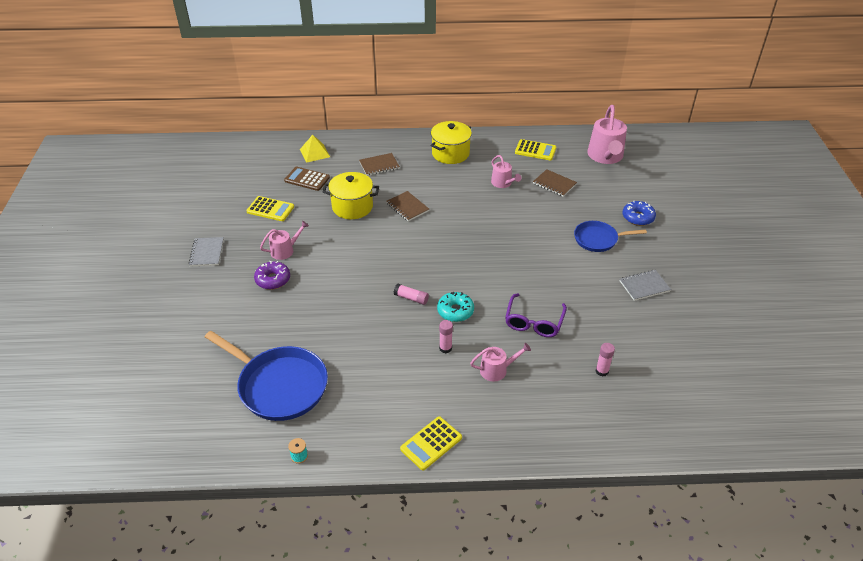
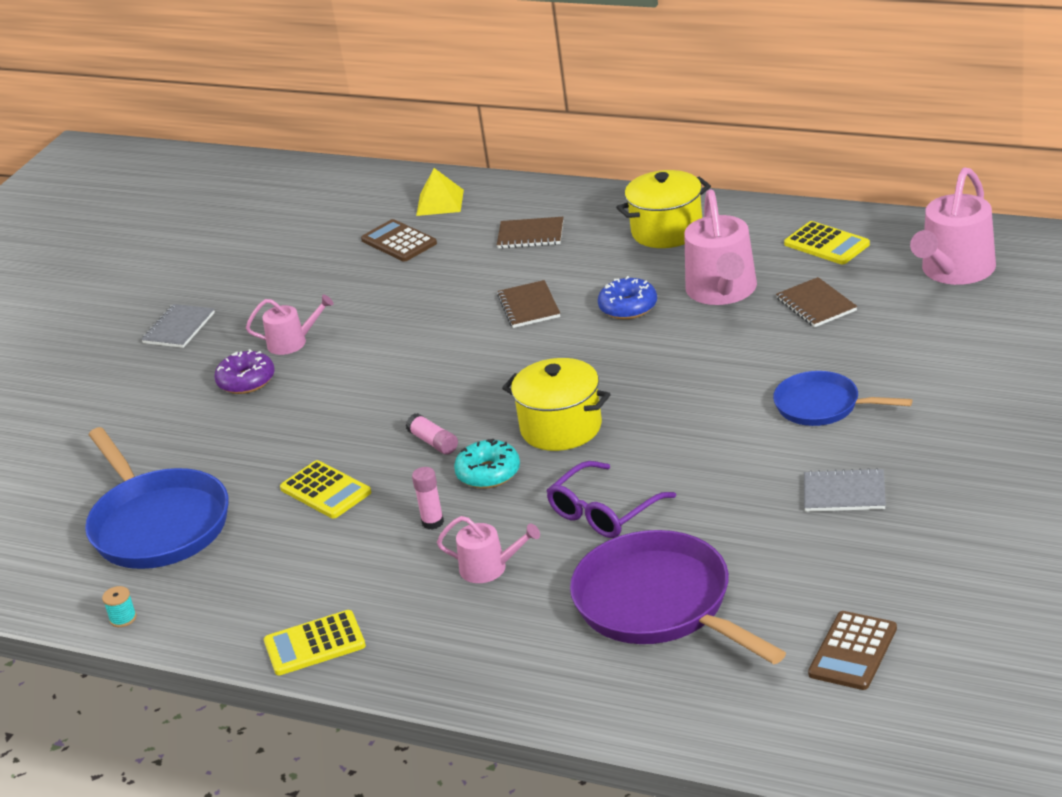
camera: 30 degrees right, 10 degrees down
(270, 209) = (312, 279): yellow calculator -> yellow calculator (325, 491)
(352, 207) = (440, 294): yellow pot -> yellow pot (561, 428)
(503, 183) = (723, 291): pink watering can -> pink watering can, size x1.81
(602, 371) = (659, 604): pink glue stick -> purple pan
(638, 217) = (929, 382): blue donut -> blue donut (628, 307)
(714, 376) = (852, 651): none -> brown calculator

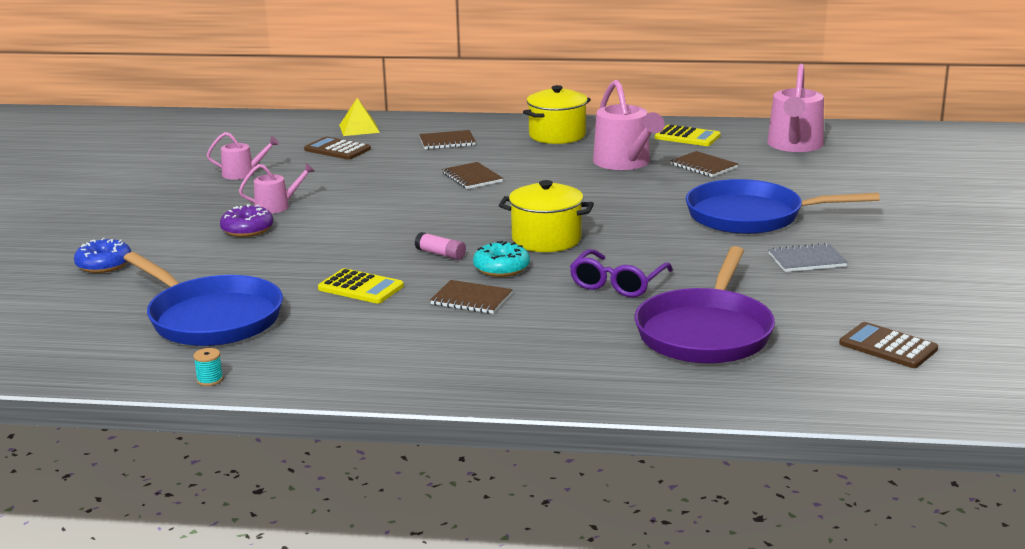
camera: 20 degrees left, 10 degrees down
(179, 328) = (166, 204): grey notebook -> none
(314, 644) = (410, 381): yellow calculator -> none
(432, 522) = (471, 299): pink glue stick -> brown notebook
(489, 568) = (541, 322): pink watering can -> pink watering can (242, 173)
(628, 307) = (555, 174): blue donut -> blue donut (104, 265)
(659, 604) = (705, 332): purple pan -> purple pan turned 105 degrees counterclockwise
(822, 406) = (751, 216): blue pan -> blue pan, size x1.69
(852, 651) = (888, 346): brown calculator -> brown calculator turned 120 degrees clockwise

